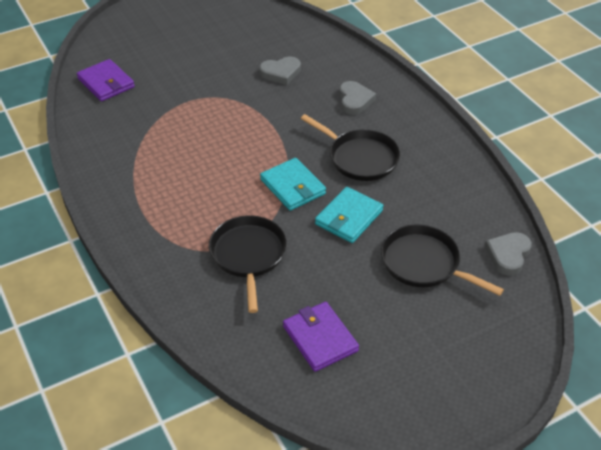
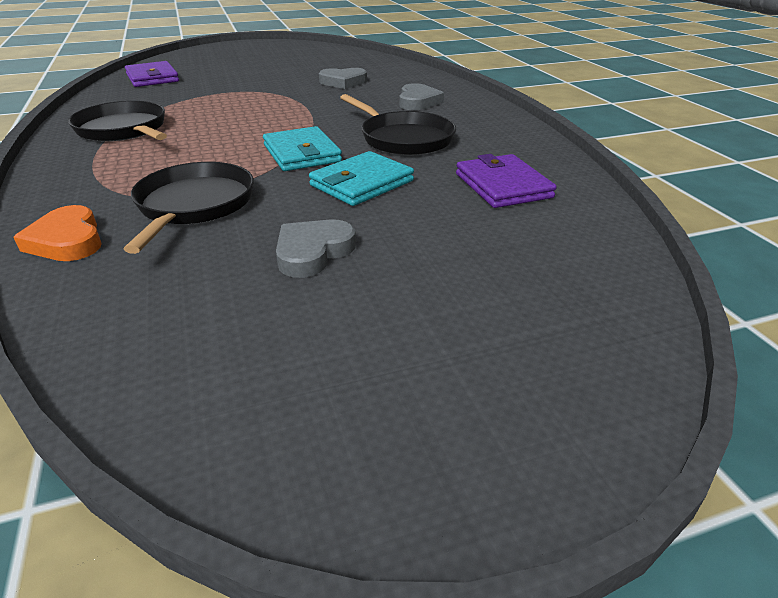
camera: 10 degrees right, 10 degrees down
(189, 299) = (67, 240): none -> orange heart
(320, 338) = (233, 308): purple wallet -> purple wallet (503, 186)
(424, 263) = (455, 236): black pan -> black pan (123, 130)
(508, 255) = (600, 239): grey heart -> grey heart (313, 252)

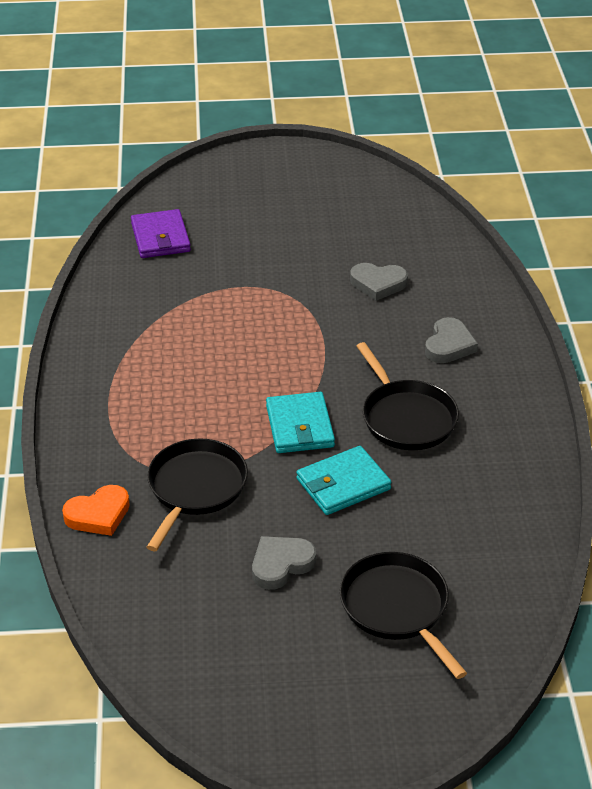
camera: 15 degrees right, 5 degrees up
(67, 240) = (98, 514): orange heart -> orange heart turned 105 degrees counterclockwise
(123, 130) = (133, 352): black pan -> black pan (397, 608)
(503, 186) = (469, 512): purple wallet -> none

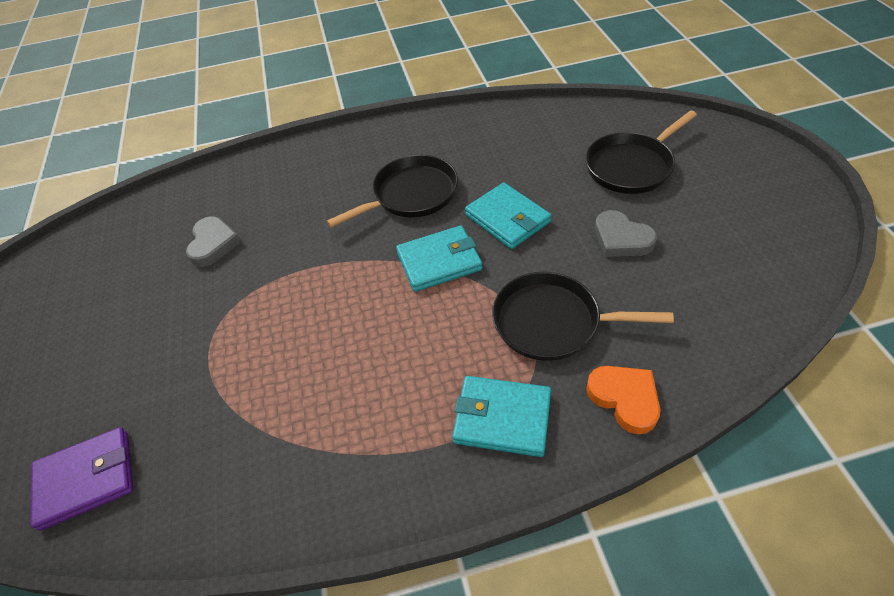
camera: 95 degrees left, 10 degrees up
(114, 440) = (502, 418): none -> turquoise wallet
(449, 345) = (308, 184): grey heart -> none

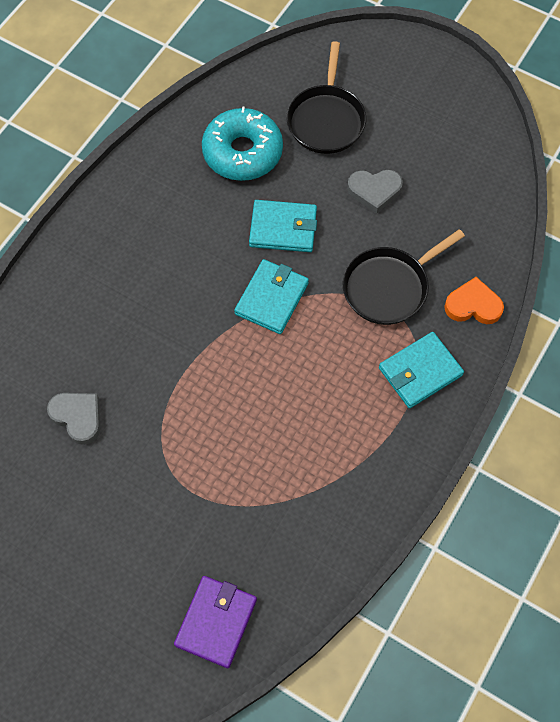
camera: 50 degrees left, 15 degrees up
(411, 194) = (188, 258): black pan -> none
(534, 152) = (242, 152): none -> turquoise donut

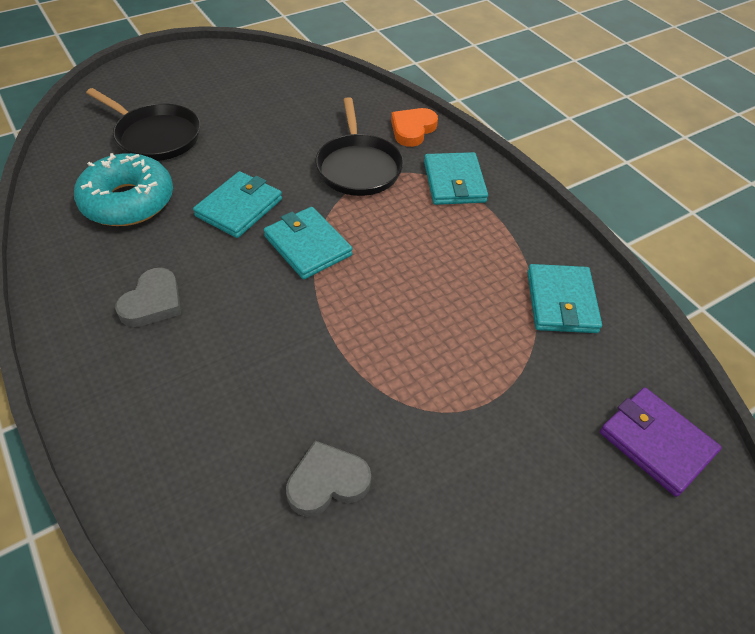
camera: 65 degrees left, 15 degrees down
(322, 511) = (561, 302): none -> turquoise wallet
(374, 191) = (256, 138): grey heart -> grey heart (153, 302)

